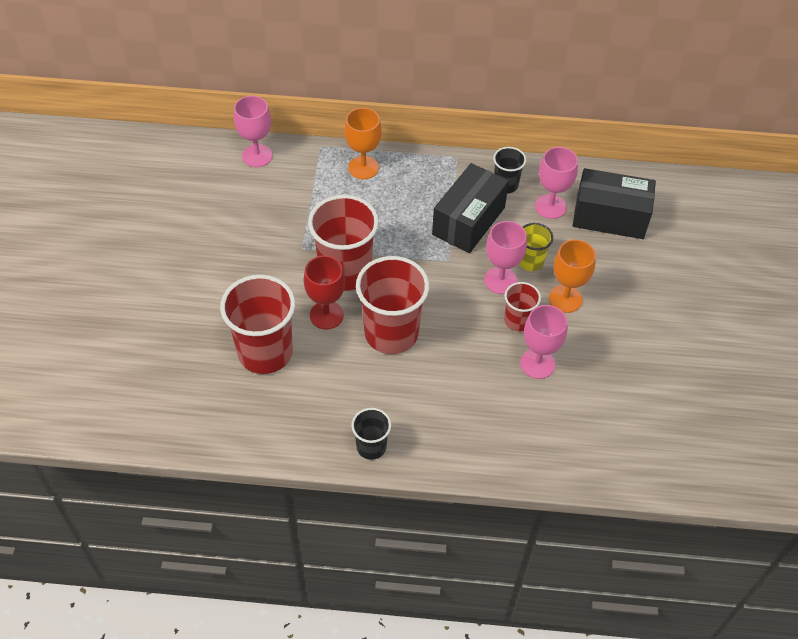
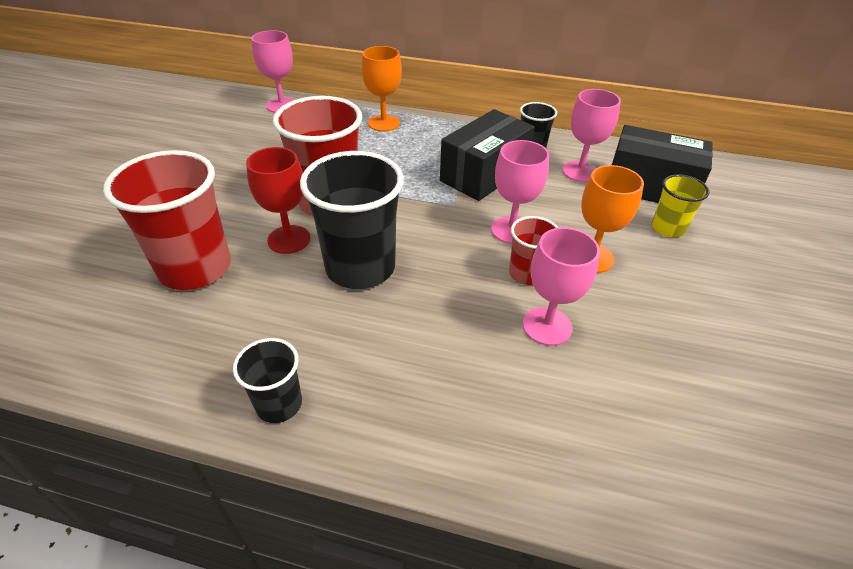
camera: 10 degrees right, 10 degrees down
(391, 333) = (360, 267): red cup -> black cup
(530, 261) = (551, 216): yellow cup -> yellow cup (667, 228)

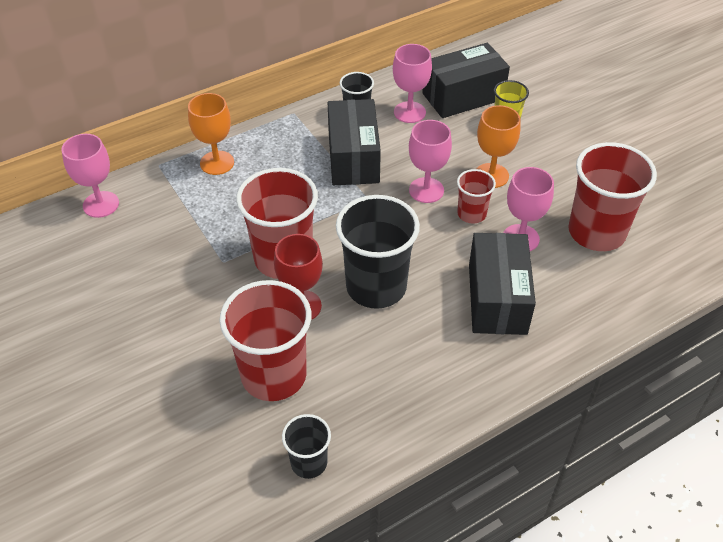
camera: 45 degrees left, 5 degrees up
(279, 404) = (453, 396): black cup -> black cup (309, 462)
(446, 358) = (497, 299): none -> black box
(645, 383) = (596, 232): none -> red cup

